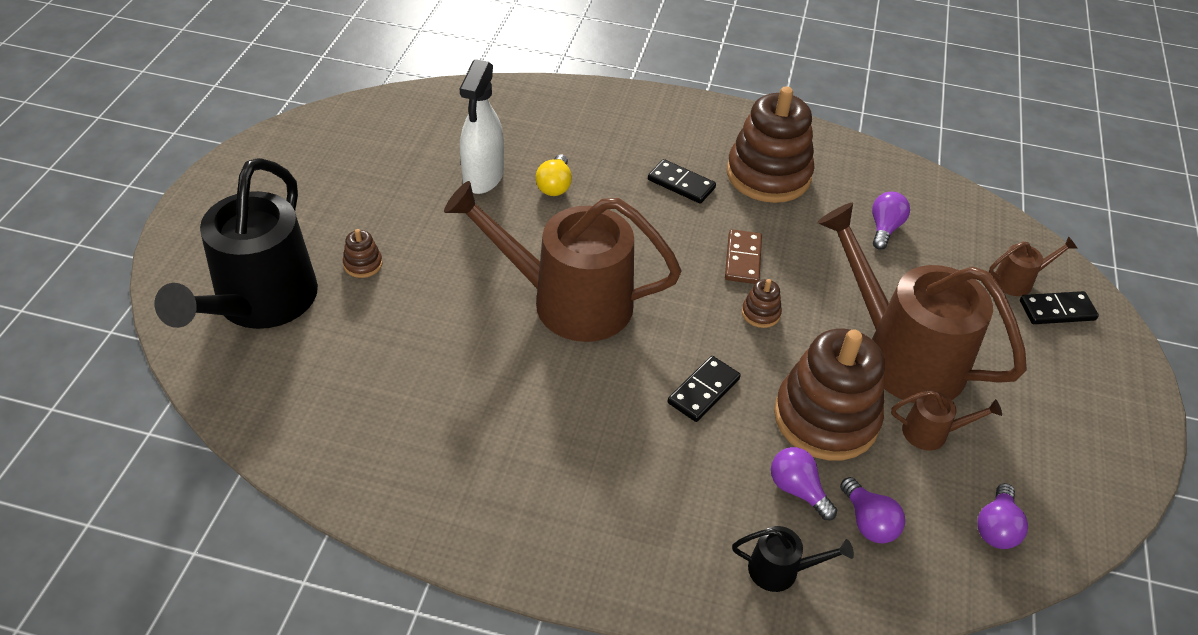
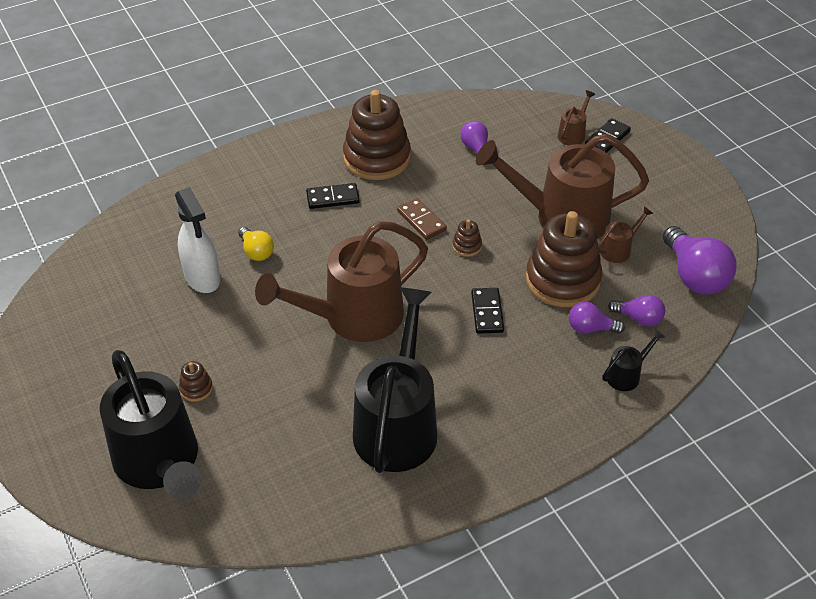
camera: 40 degrees left, 0 degrees up
(487, 428) = (398, 424): none -> black watering can
(996, 528) = (694, 276): purple light bulb -> purple light bulb, size x1.82

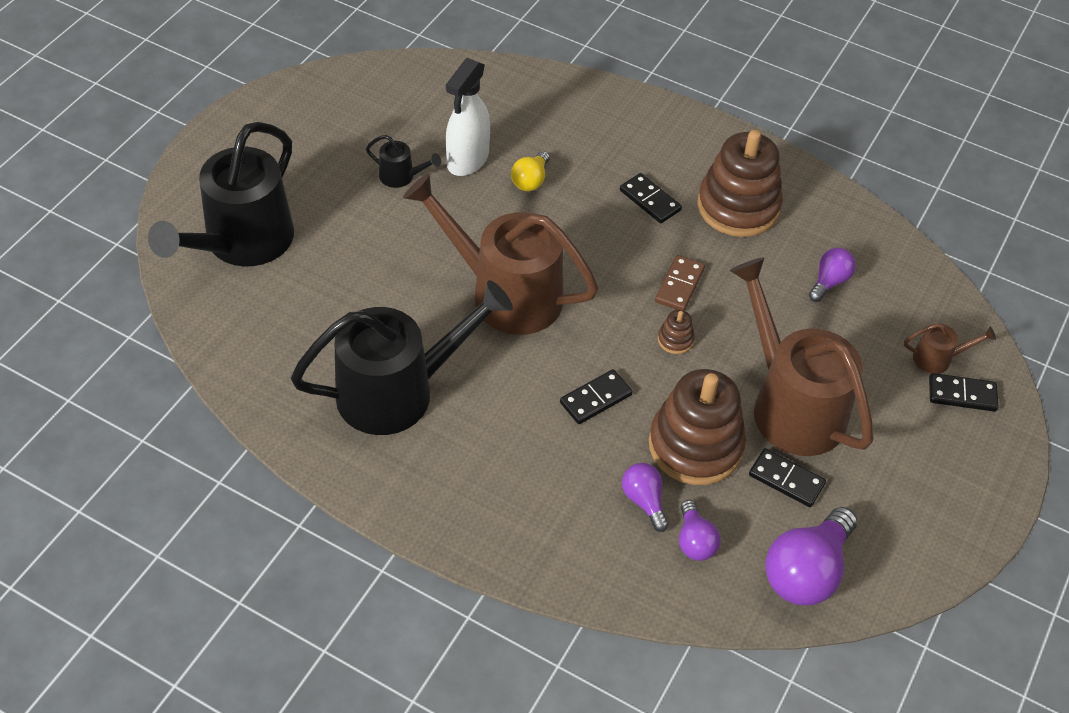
camera: 55 degrees right, 5 degrees up
(196, 388) = (337, 224): brown stacking toy -> none
(619, 249) = (786, 479): brown watering can -> black domino
(627, 375) = (602, 562): black watering can -> black watering can (401, 177)

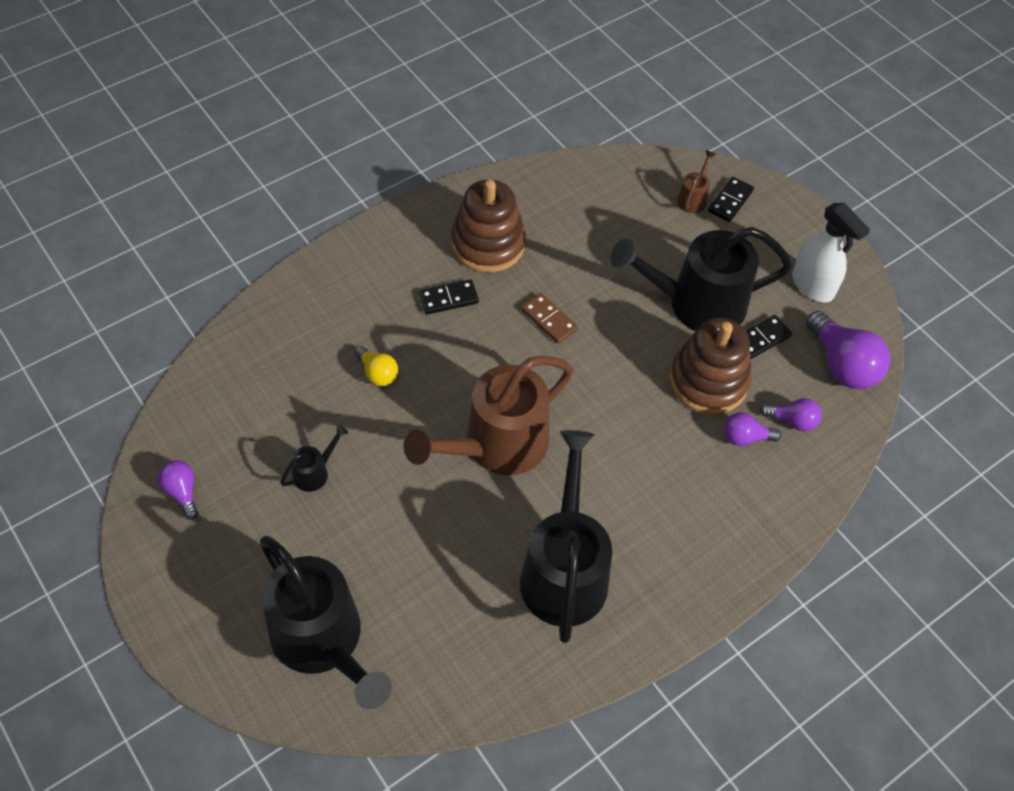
camera: 65 degrees left, 5 degrees up
(467, 160) = (325, 411): white spray bottle -> white spray bottle (812, 286)
(595, 398) = (636, 427): black domino -> none
(675, 340) = (602, 348): brown stacking toy -> none
(790, 404) = (695, 304): brown watering can -> black watering can
(829, 282) = (593, 224): purple light bulb -> purple light bulb (182, 492)

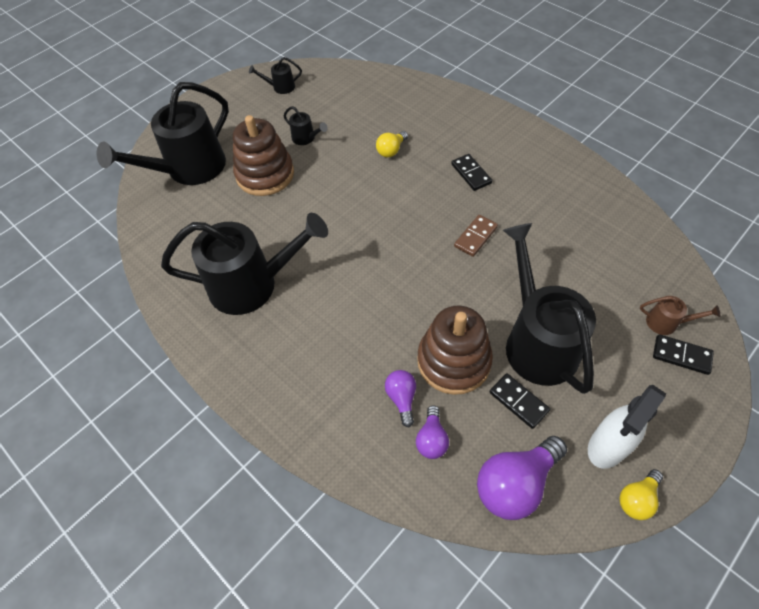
camera: 85 degrees right, 0 degrees up
(182, 492) = (280, 87): purple light bulb -> black watering can
(488, 244) = (534, 186): brown stacking toy -> brown stacking toy (265, 174)
(496, 446) = (348, 225): brown watering can -> none
(861, 282) = (637, 499): none -> yellow light bulb

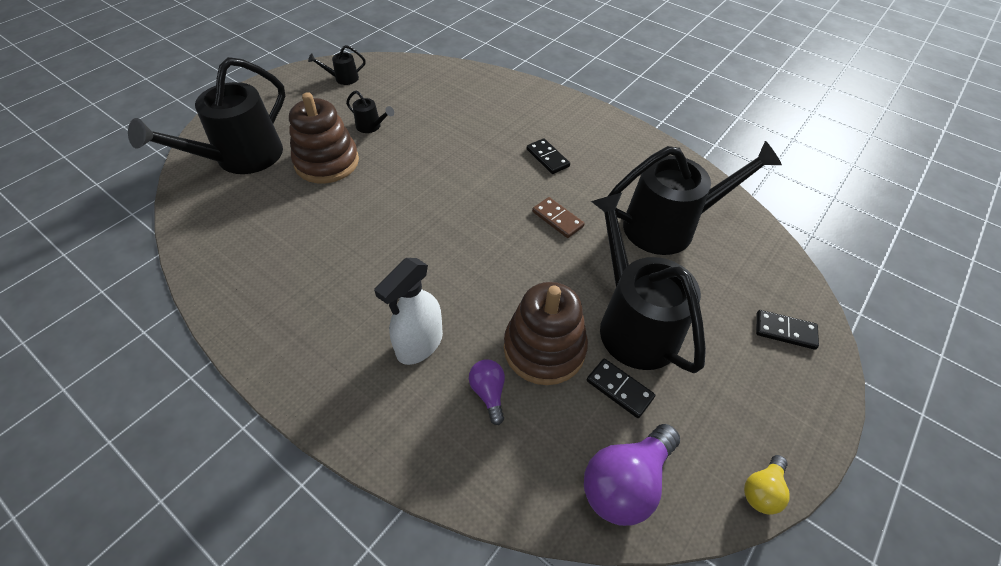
camera: 10 degrees left, 5 degrees down
(253, 284) = (313, 275): black watering can -> black watering can (669, 226)
(391, 150) = (463, 137): yellow light bulb -> none
(431, 439) = (526, 437): purple light bulb -> none
(475, 237) = (557, 219): brown domino -> brown domino turned 75 degrees counterclockwise
(607, 446) = (722, 433): white spray bottle -> white spray bottle (419, 344)
(667, 323) = (765, 298): brown watering can -> none

